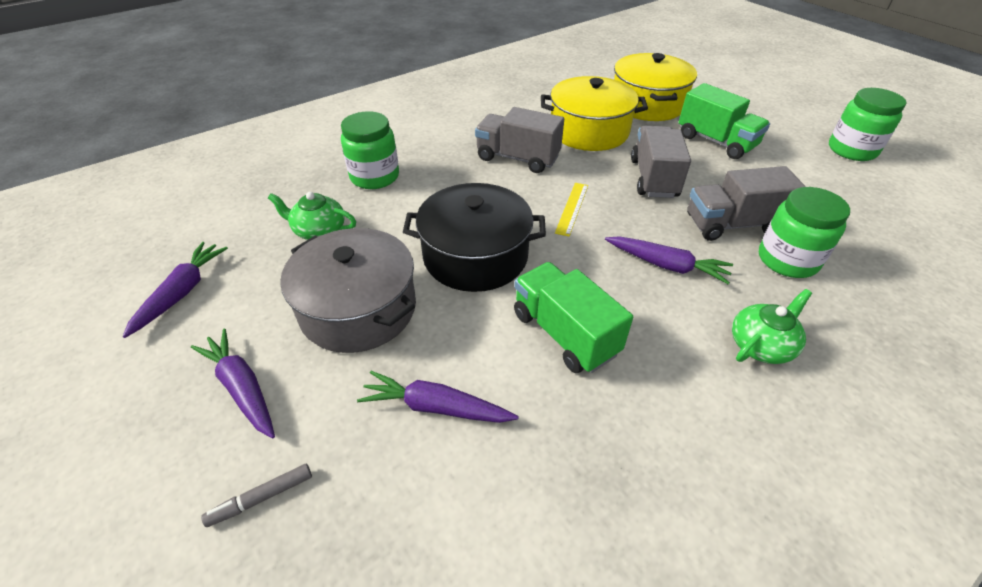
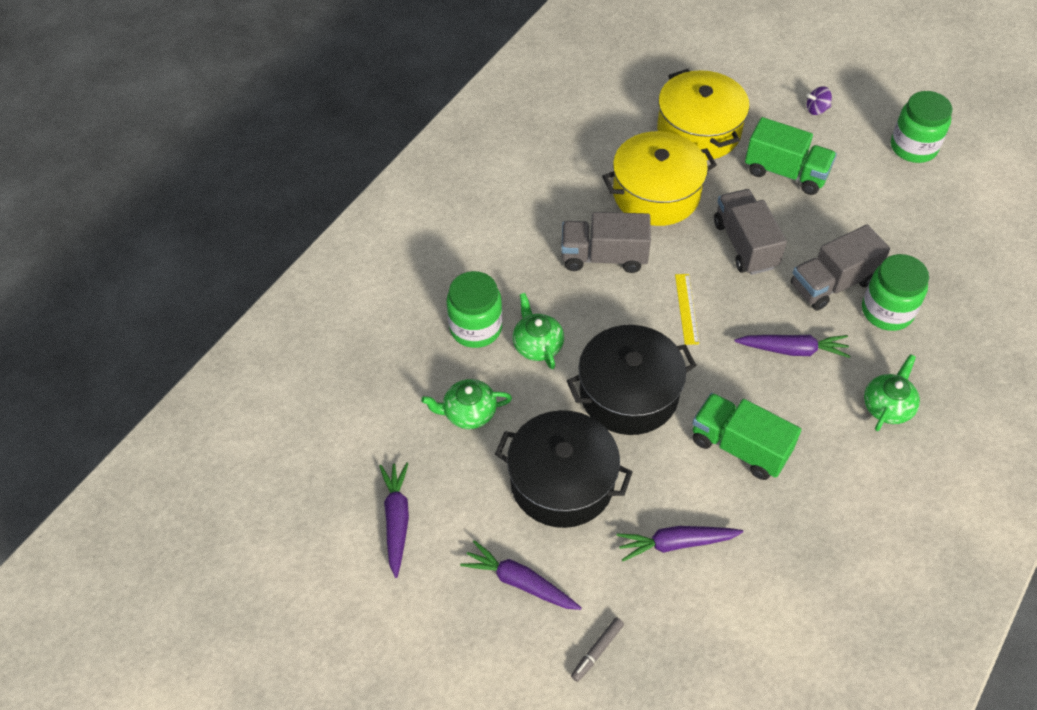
camera: 20 degrees left, 10 degrees up
(358, 309) = (562, 482): grey pot -> black pot
(417, 200) = (537, 344): none -> green teapot
(761, 111) = (816, 109): none -> purple spinning top

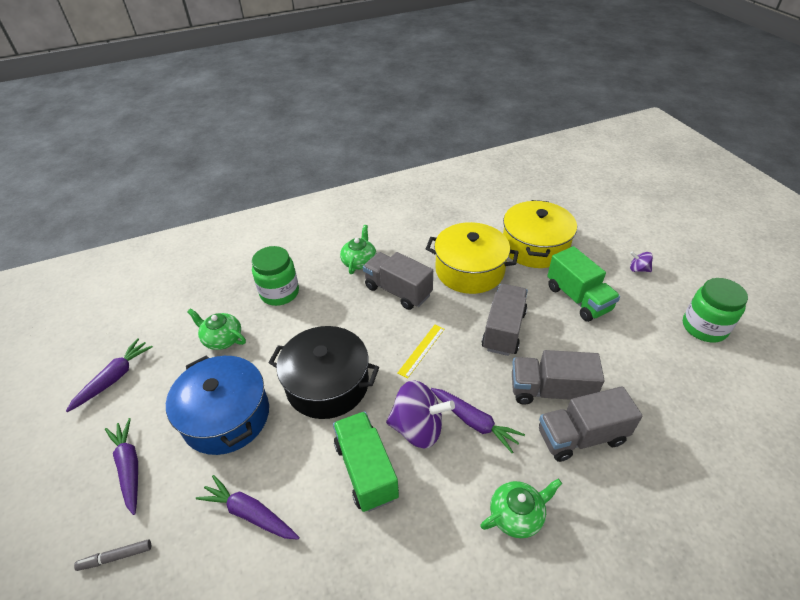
camera: 35 degrees right, 10 degrees down
(537, 344) = (303, 321): green teapot -> green teapot (359, 261)
(562, 482) = (226, 416): black pot -> blue pot
(750, 384) = (418, 428): none -> purple spinning top
(887, 311) = (581, 436): green jar -> grey truck

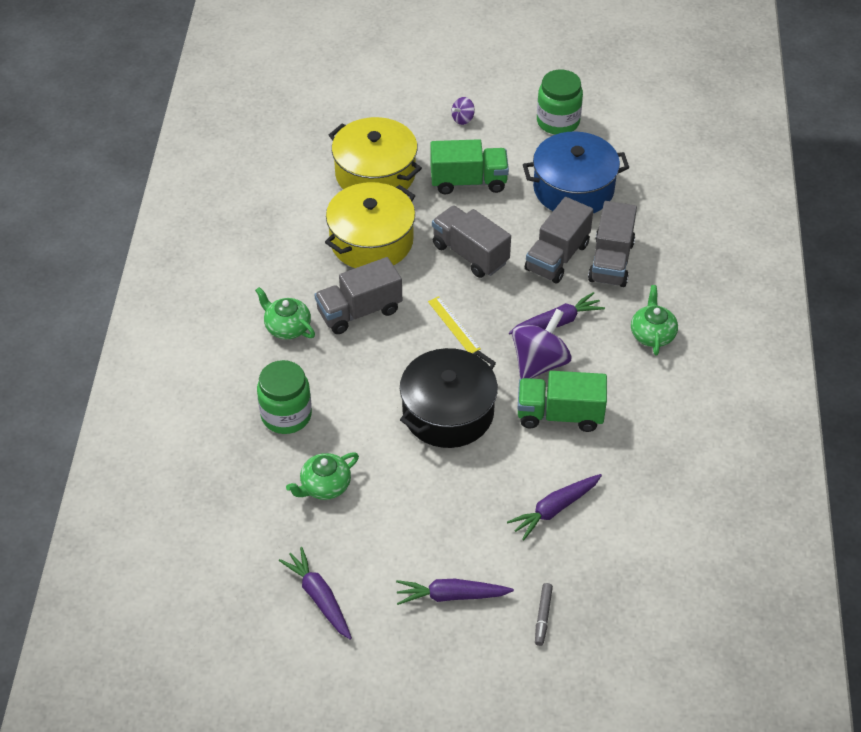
camera: 65 degrees left, 5 degrees up
(226, 416) = (437, 504): blue pot -> blue pot (573, 189)

